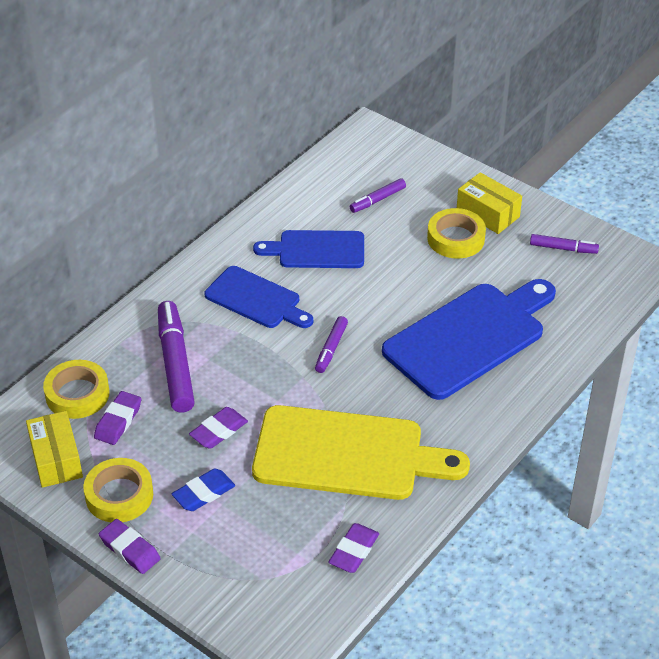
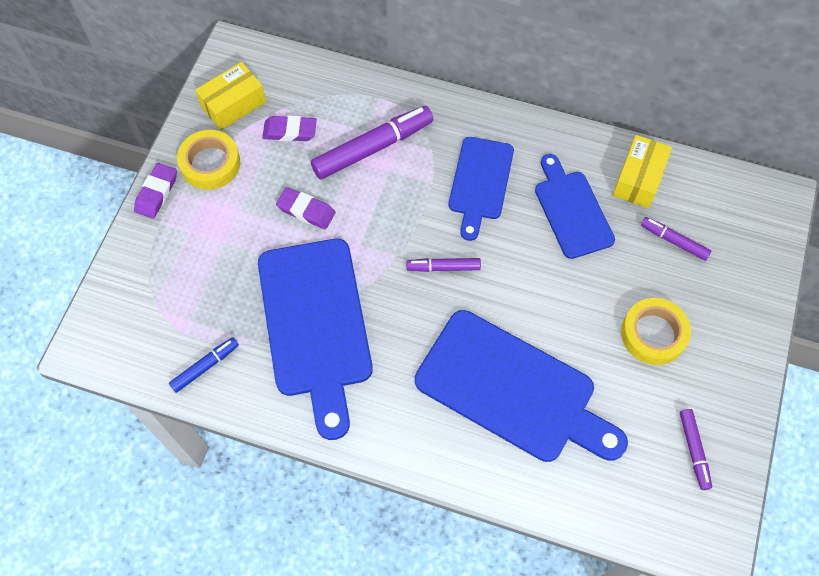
camera: 70 degrees right, 20 degrees up
(77, 394) = (309, 90): yellow tape -> none
(204, 493) = (232, 225): blue eraser -> none
(347, 455) = (315, 325): yellow cutting board -> blue cutting board
(354, 551) = (205, 367): purple eraser -> blue marker
(488, 213) = (710, 355): yellow box -> yellow box (638, 179)

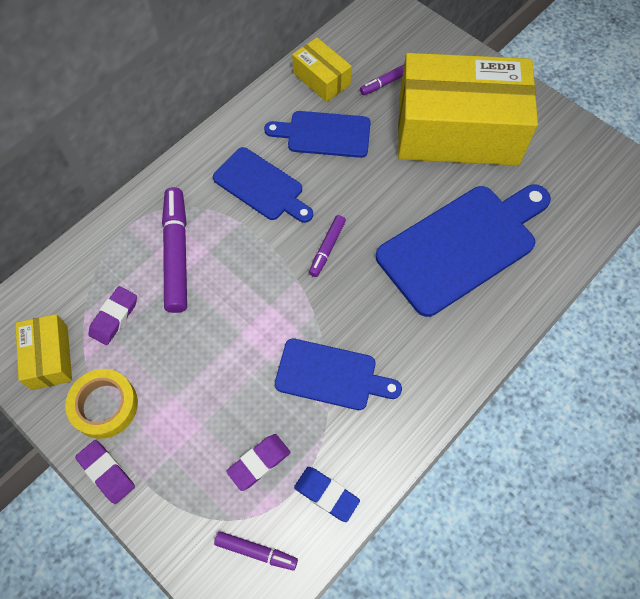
camera: 65 degrees left, 0 degrees up
(205, 367) = (326, 494): blue marker -> blue eraser
(306, 211) = (209, 337): purple eraser -> purple eraser (259, 463)
(315, 325) = (331, 375): blue cutting board -> blue cutting board, size x0.59
(653, 334) = (457, 131): yellow tape -> yellow box
(694, 450) = (560, 149): purple marker -> purple marker (256, 551)

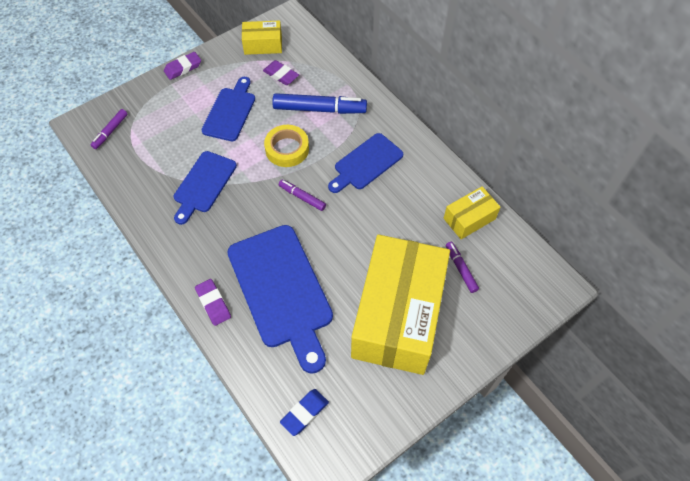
camera: 100 degrees right, 5 degrees down
(104, 405) = (223, 68): yellow tape -> yellow tape (287, 149)
(176, 254) = (319, 109): purple marker -> blue marker
(259, 463) = (160, 139): purple eraser -> purple eraser (213, 303)
(324, 134) = (409, 211): blue cutting board -> blue cutting board (230, 112)
(326, 494) = (128, 170): blue eraser -> blue eraser (305, 413)

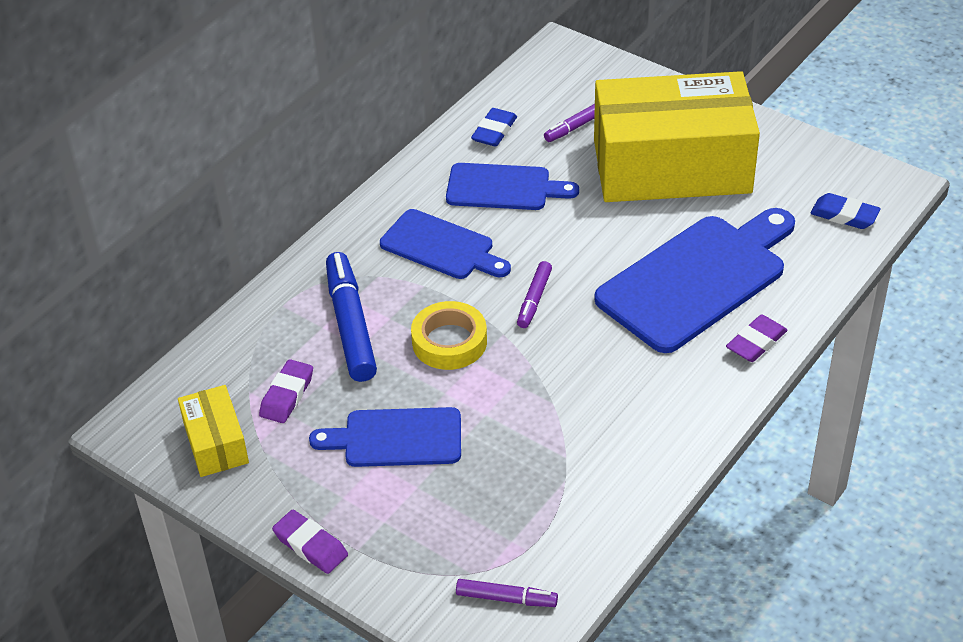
camera: 105 degrees left, 15 degrees down
(203, 184) = (563, 422): blue cutting board -> blue cutting board (504, 188)
(469, 218) = (494, 131): yellow box -> blue eraser

